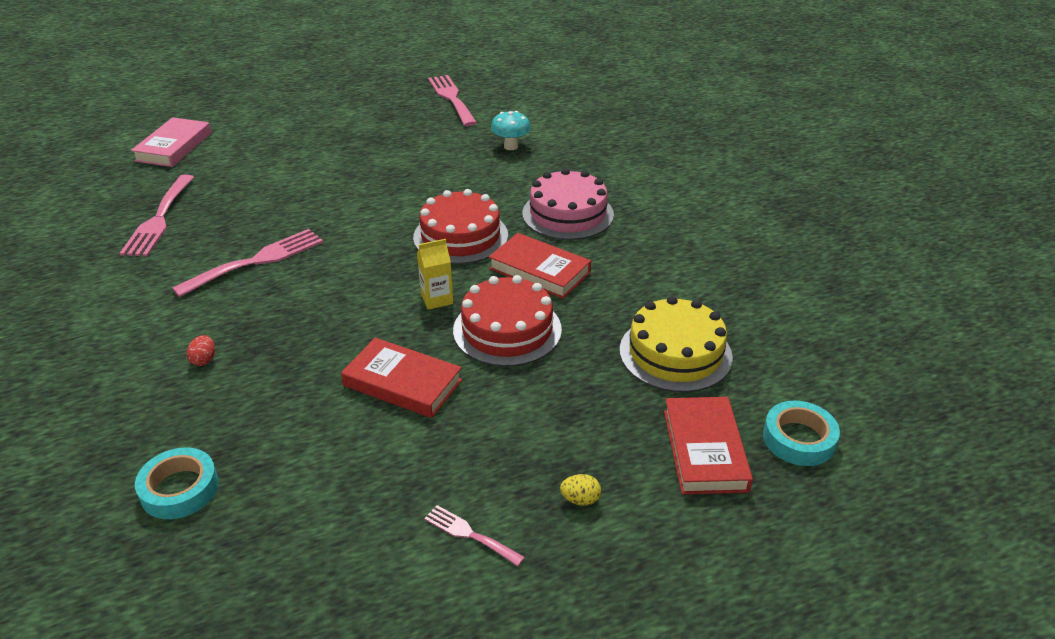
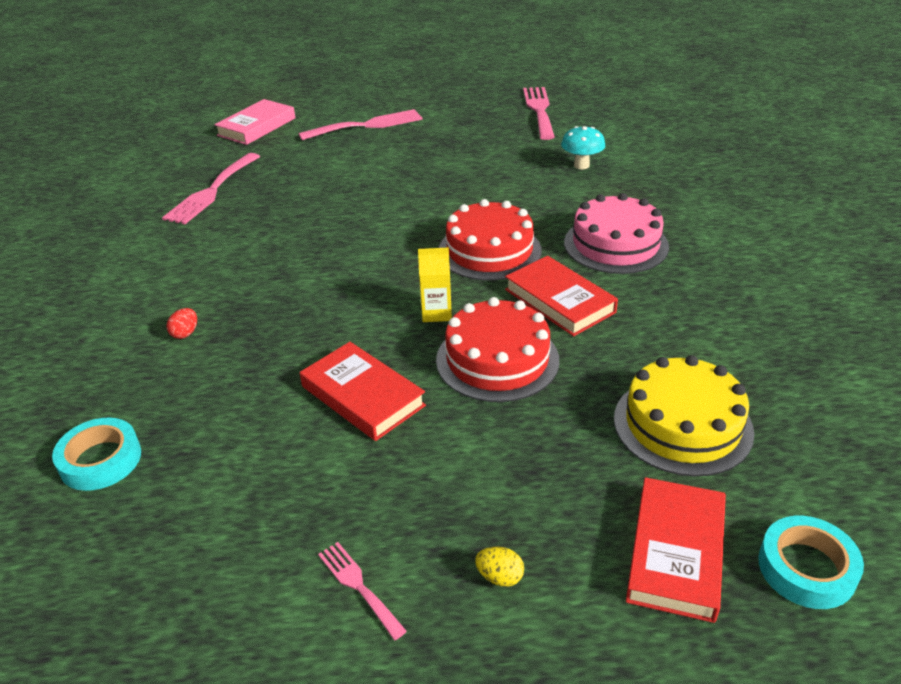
camera: 20 degrees right, 0 degrees up
(257, 261) = (279, 244): pink fork -> pink fork (367, 125)

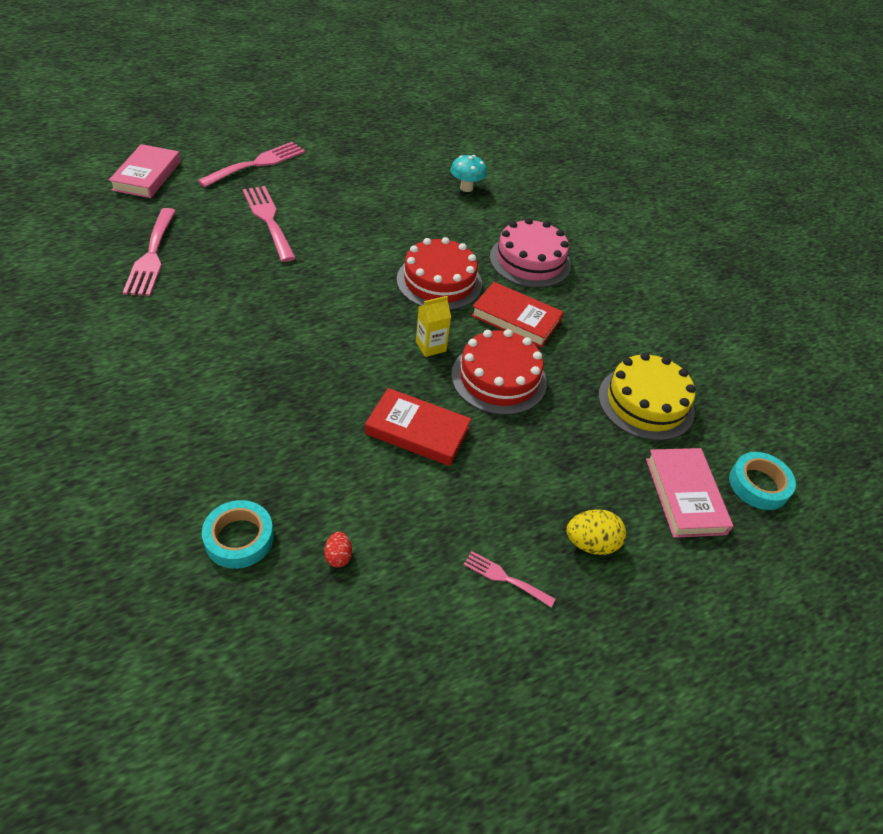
camera: 30 degrees left, 10 degrees up
(185, 333) = (231, 407): red egg -> red egg (338, 556)
(500, 577) = (591, 543): yellow egg -> yellow egg, size x1.70
(539, 110) = (402, 133): pink fork -> pink fork (268, 219)
(676, 553) = (685, 495): red book -> pink book

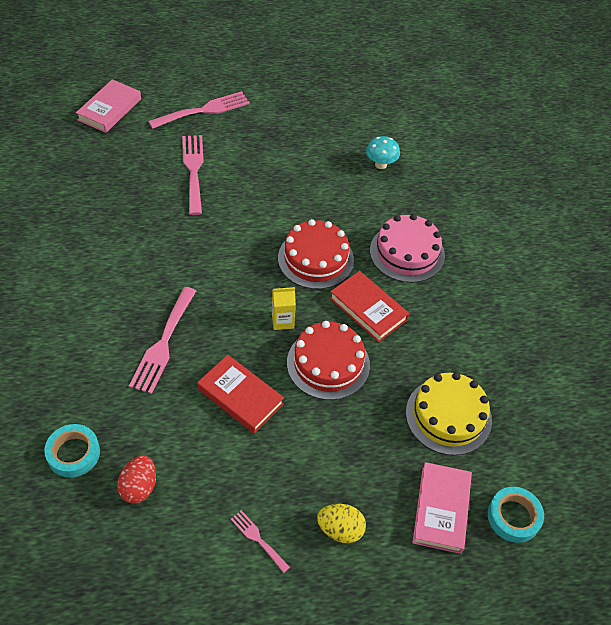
camera: 20 degrees right, 5 degrees up
(151, 256) = (89, 190): pink fork -> pink fork (163, 343)
(338, 556) = (139, 487): red egg -> red egg, size x1.70

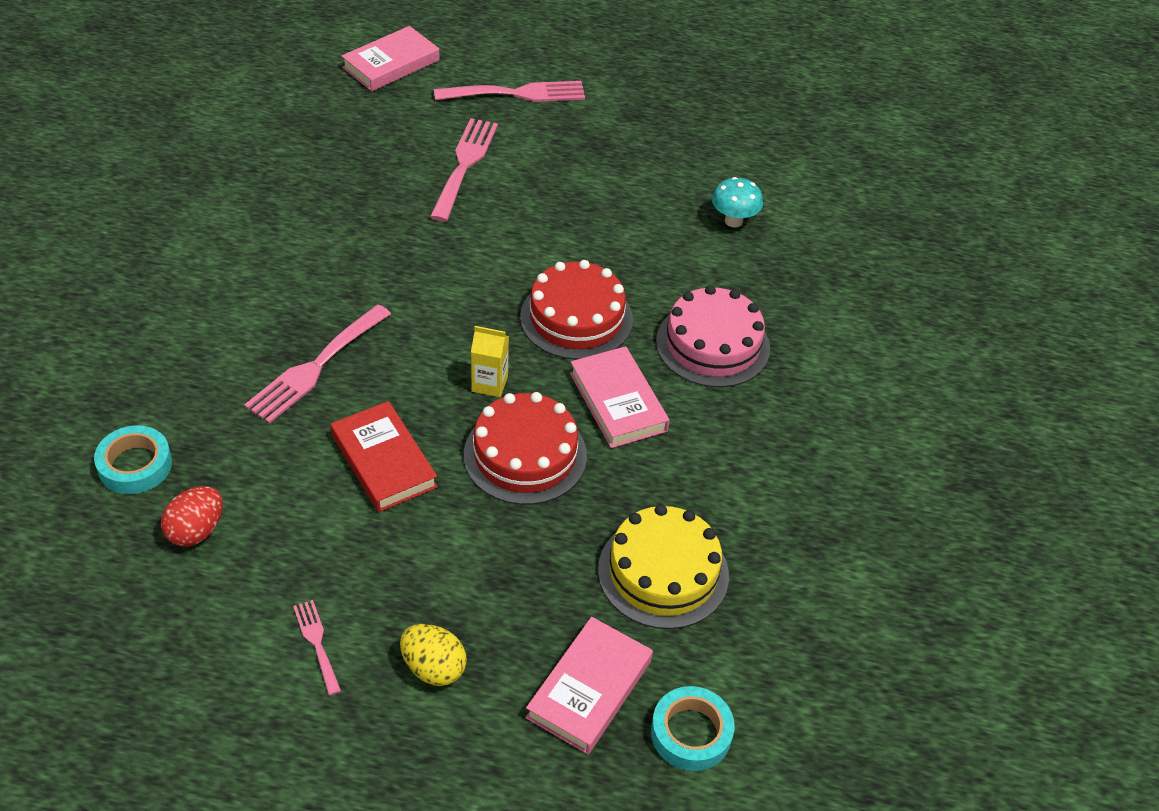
camera: 20 degrees right, 5 degrees down
(368, 309) = (618, 402): red book -> pink book

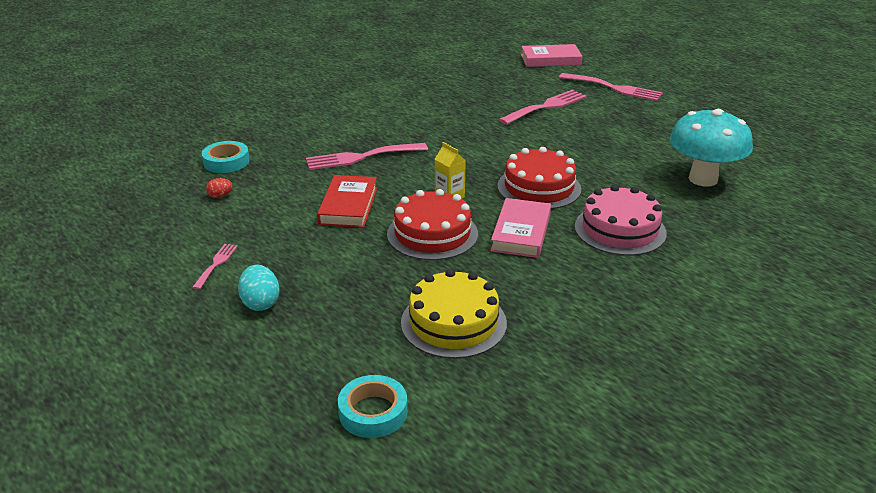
camera: 40 degrees right, 15 degrees down
(196, 531) = (220, 196): red egg -> red egg, size x0.59
(433, 668) = (260, 303): yellow egg -> turquoise egg
(589, 689) = (336, 356): pink book -> none
(733, 221) = (703, 179): turquoise mushroom -> turquoise mushroom, size x1.96

